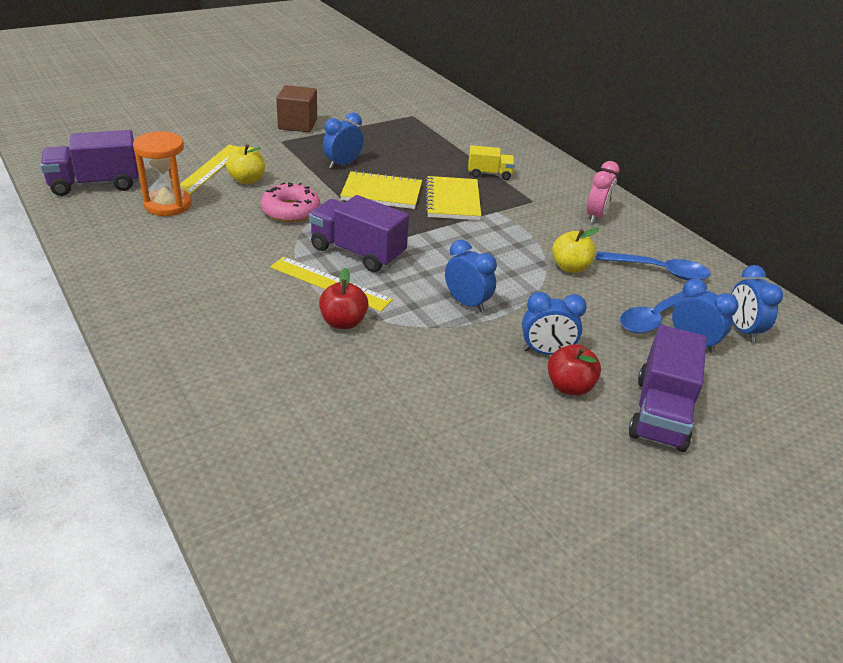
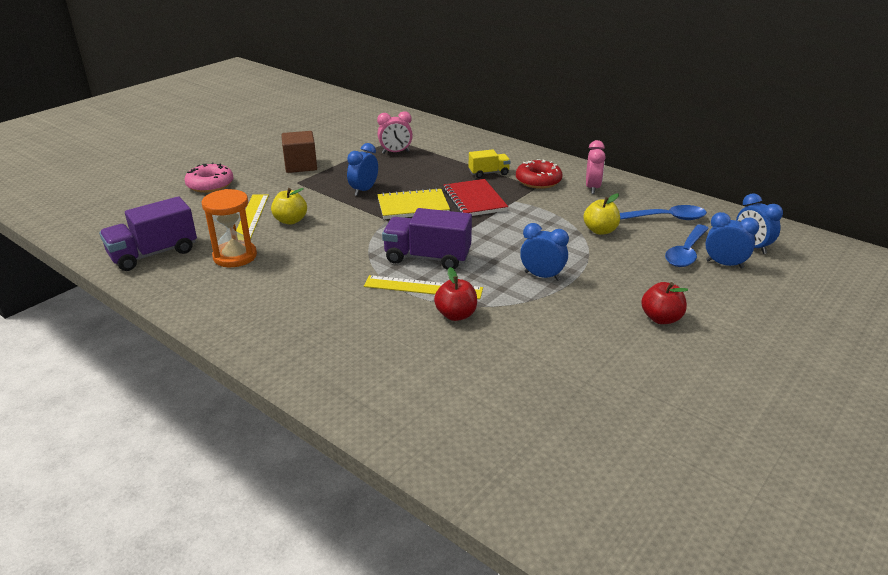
camera: 15 degrees left, 5 degrees down
(290, 211) = (347, 237): pink donut -> pink donut (210, 185)
(405, 130) = (395, 152): none -> pink clock
(452, 200) = (474, 200): yellow notebook -> red notebook
(539, 194) = (538, 181): none -> red donut
(546, 352) = (626, 297): blue clock -> none
(660, 413) = (736, 320): purple truck -> none

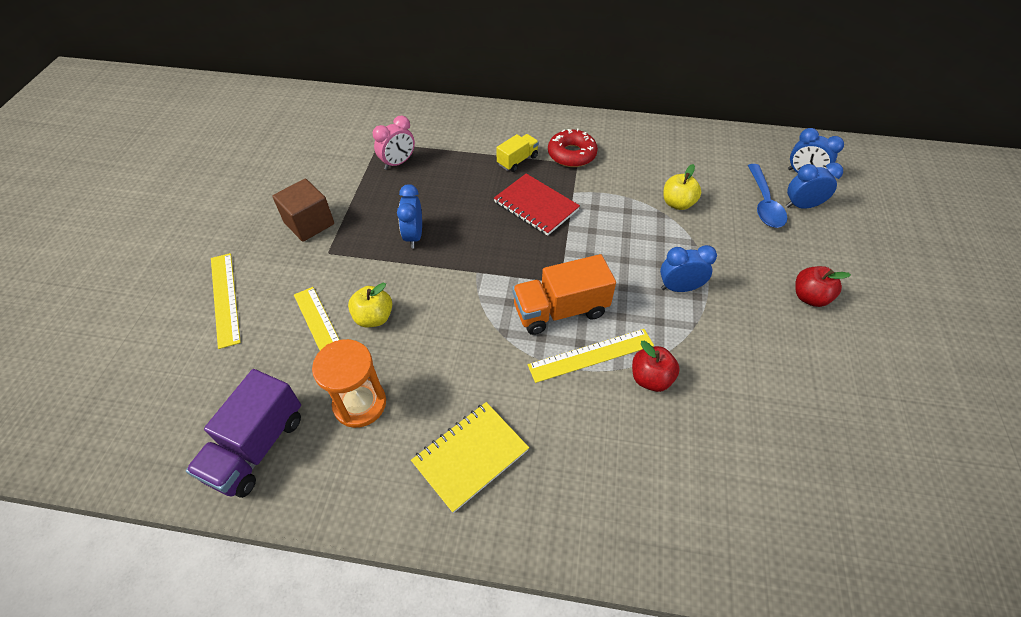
camera: 30 degrees left, 20 degrees up
(210, 185) = (225, 298): pink donut -> yellow ruler
(413, 206) = (484, 240): yellow notebook -> yellow notebook (470, 456)
(427, 257) = (560, 310): purple truck -> orange truck
(592, 188) = (626, 146): pink clock -> none
(665, 218) = (715, 164): blue spoon -> none

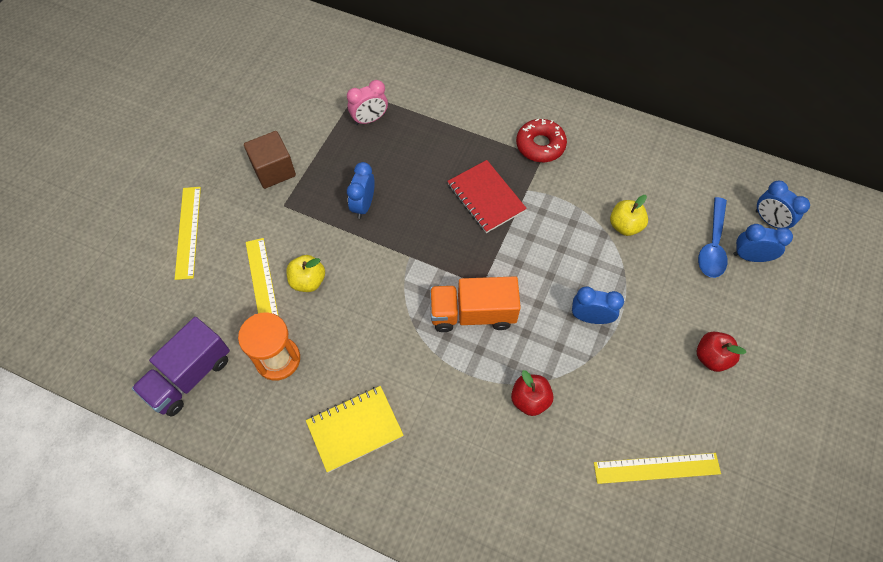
camera: 15 degrees right, 10 degrees up
(517, 160) = (484, 141): yellow truck -> none
(591, 355) = (485, 364): yellow ruler -> yellow ruler (656, 468)

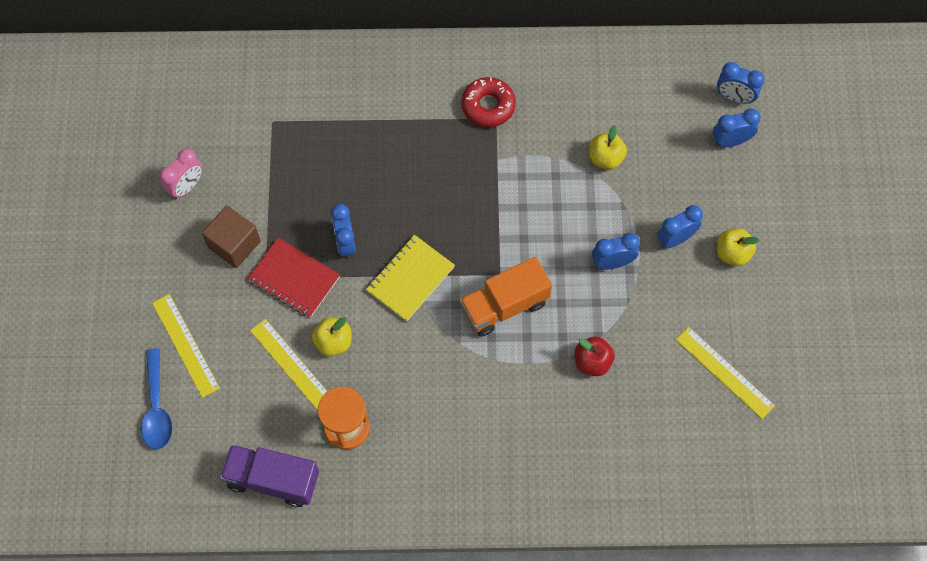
camera: 25 degrees left, 5 degrees up
(189, 376) = (273, 479): purple truck -> purple truck turned 90 degrees clockwise
(355, 429) = (451, 457): yellow notebook -> yellow notebook (410, 279)
(369, 119) = (302, 148): pink clock -> pink clock (186, 186)
(486, 198) = (461, 184): red notebook -> red notebook (294, 279)
(656, 468) = (724, 372): yellow ruler -> yellow ruler turned 75 degrees clockwise
(660, 321) = (675, 238): none -> blue clock
(711, 357) = (732, 253): red apple -> yellow apple
(712, 245) = (693, 144): blue spoon -> blue spoon (157, 407)

